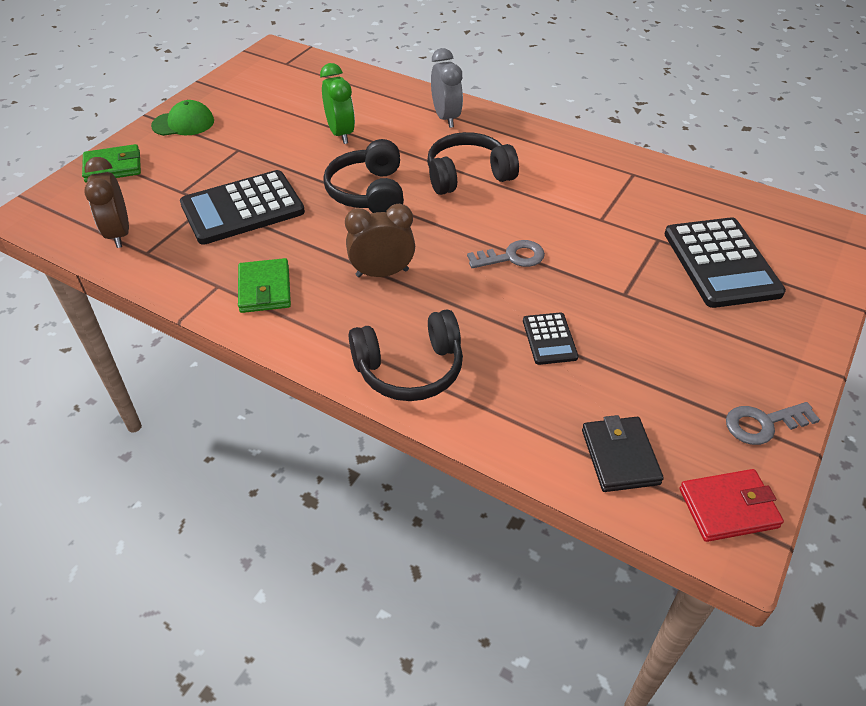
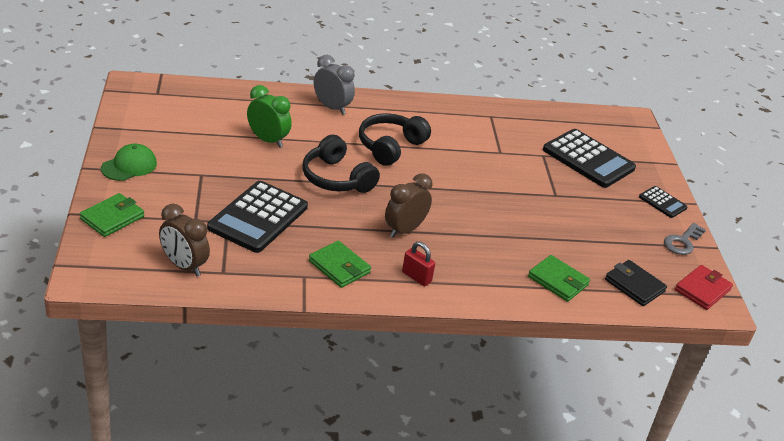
camera: 40 degrees left, 10 degrees down
(336, 332) = (416, 277): none -> red padlock
(410, 369) = (483, 282): black headphones -> none
(512, 257) = (472, 193): grey key -> none
(512, 406) = (558, 281): none -> green wallet
(549, 339) = (541, 236): black calculator -> black calculator (662, 202)

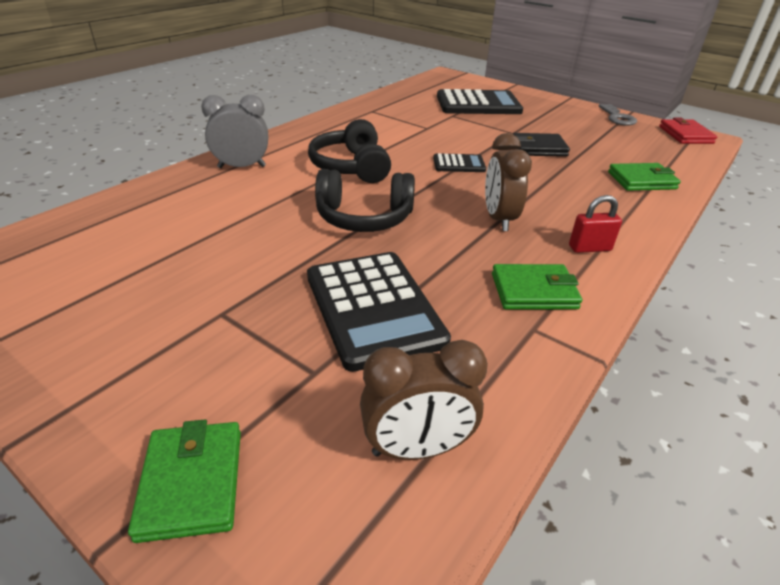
camera: 45 degrees left, 0 degrees up
(129, 166) = (93, 380): green cap -> none
(267, 140) = (233, 228): green clock -> none
(634, 285) = (666, 154): black wallet -> black wallet (538, 148)
(662, 202) = (561, 105): black calculator -> black calculator (459, 164)

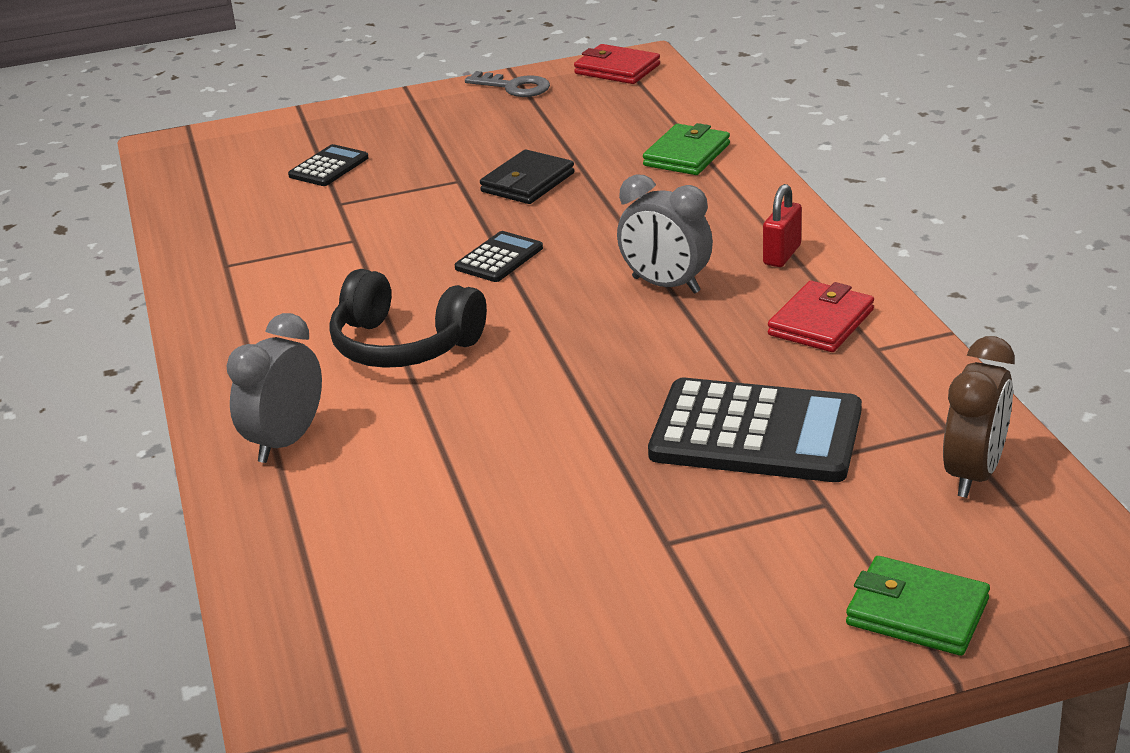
camera: 50 degrees left, 5 degrees down
(364, 218) = (558, 379): black headphones -> none
(478, 104) = (329, 167): black calculator -> black calculator, size x0.50
(499, 219) = (666, 285): brown clock -> grey clock
(534, 291) = (821, 322): green wallet -> red wallet

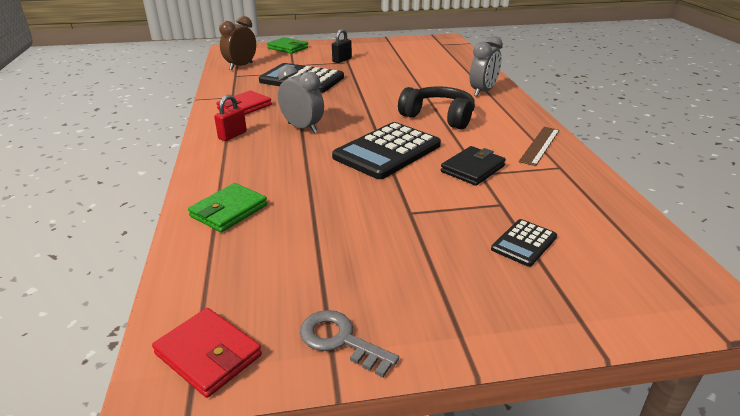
camera: 175 degrees left, 0 degrees up
(234, 301) = (540, 145): none -> brown ruler
(499, 258) = (387, 151): black calculator -> black calculator, size x2.01
(527, 182) = (357, 202): black wallet -> black wallet (472, 169)
(688, 550) = (342, 60): none -> black padlock

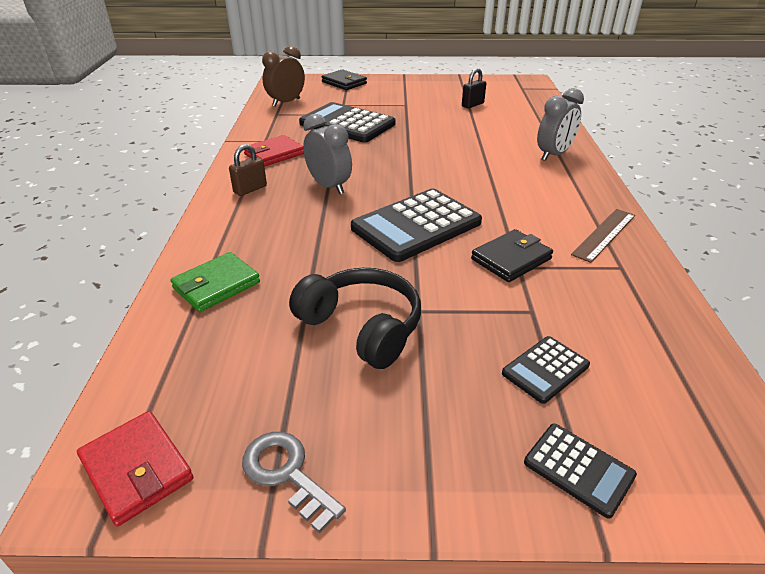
camera: 10 degrees right, 5 degrees up
(232, 135) = (250, 189): red padlock -> brown padlock
(288, 48) = (344, 83): green wallet -> black wallet
(342, 60) = (400, 102): black padlock -> black padlock (472, 105)
(439, 117) = (490, 185): black headphones -> black headphones (362, 327)
(570, 307) = (578, 469): none -> black calculator

